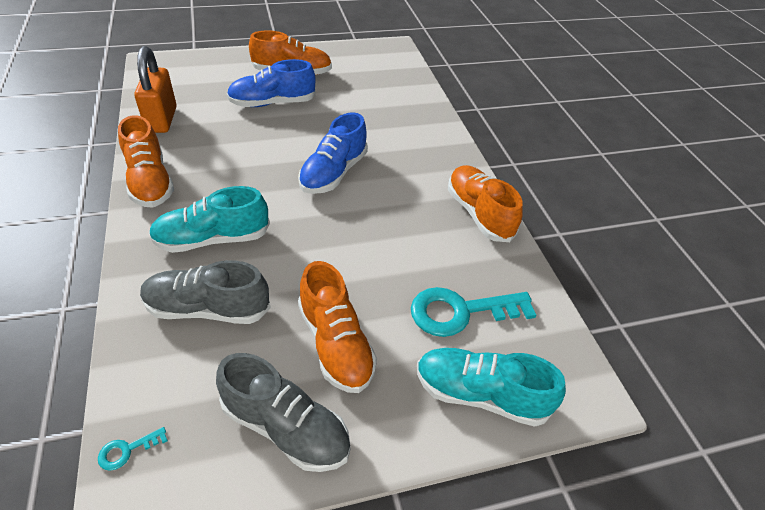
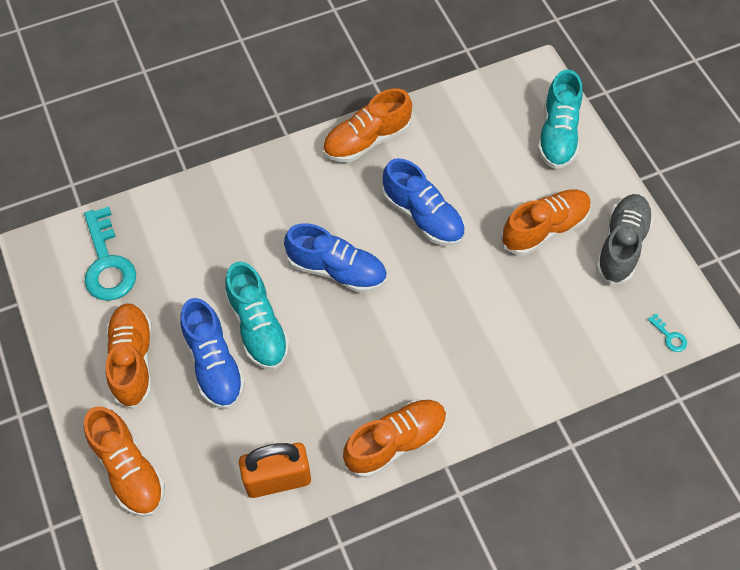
camera: 95 degrees left, 15 degrees up
(208, 309) = (540, 328): grey shoe -> none
(212, 64) = (129, 469): none -> orange shoe
(212, 239) = (461, 351): turquoise shoe -> turquoise shoe (258, 327)
(378, 239) = (423, 216): none -> blue shoe
(461, 311) = (488, 149): turquoise key -> turquoise key (107, 263)

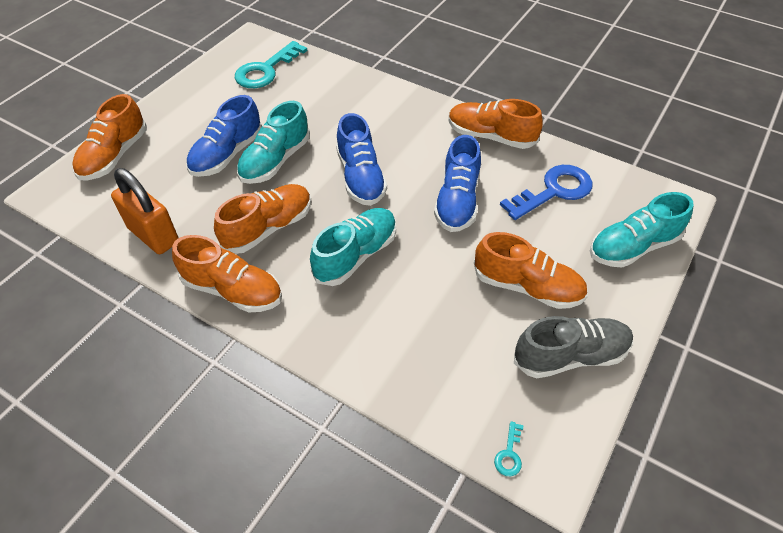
camera: 55 degrees right, 10 degrees down
(133, 360) = (201, 116): orange shoe -> orange shoe (268, 228)
(426, 327) = (356, 255): none -> turquoise shoe
(465, 142) = (554, 191): none -> blue key

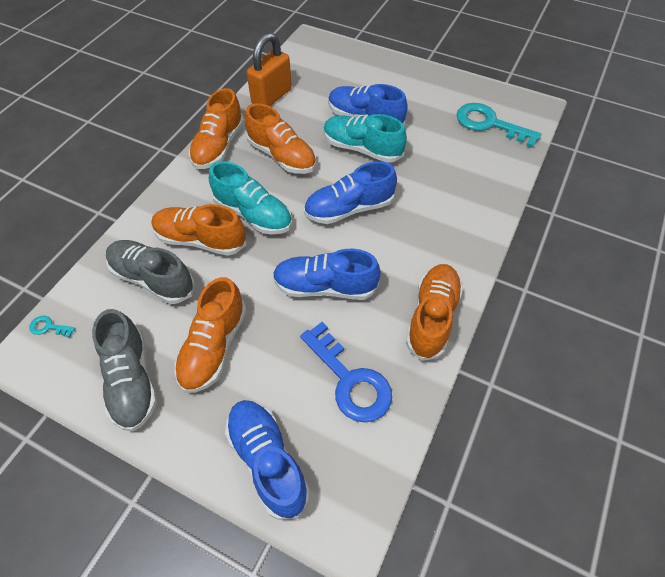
camera: 85 degrees right, 5 degrees up
(114, 156) = (352, 60): orange shoe -> orange shoe (201, 240)
(441, 347) = (153, 279): none -> grey shoe
(633, 247) = (267, 461): turquoise shoe -> blue shoe

